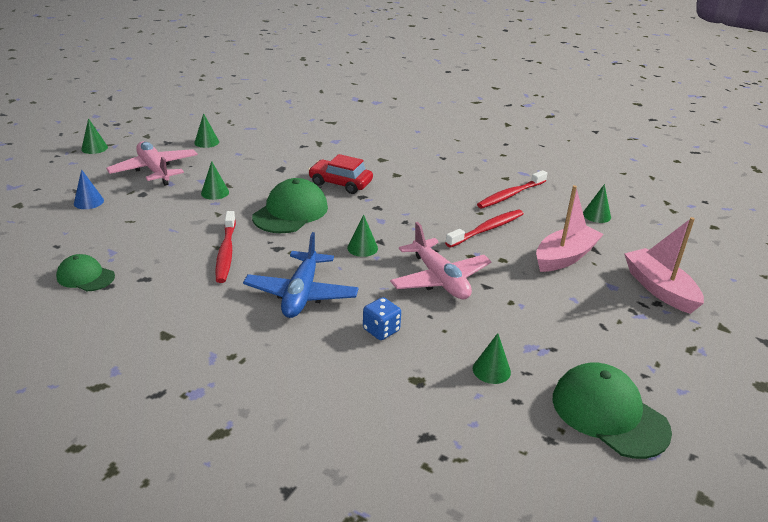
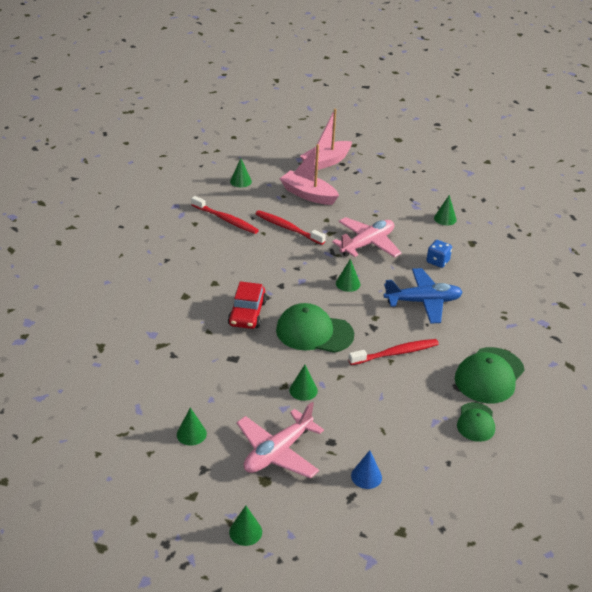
camera: 105 degrees left, 5 degrees up
(609, 414) = (452, 182): green cap -> green cap (489, 375)

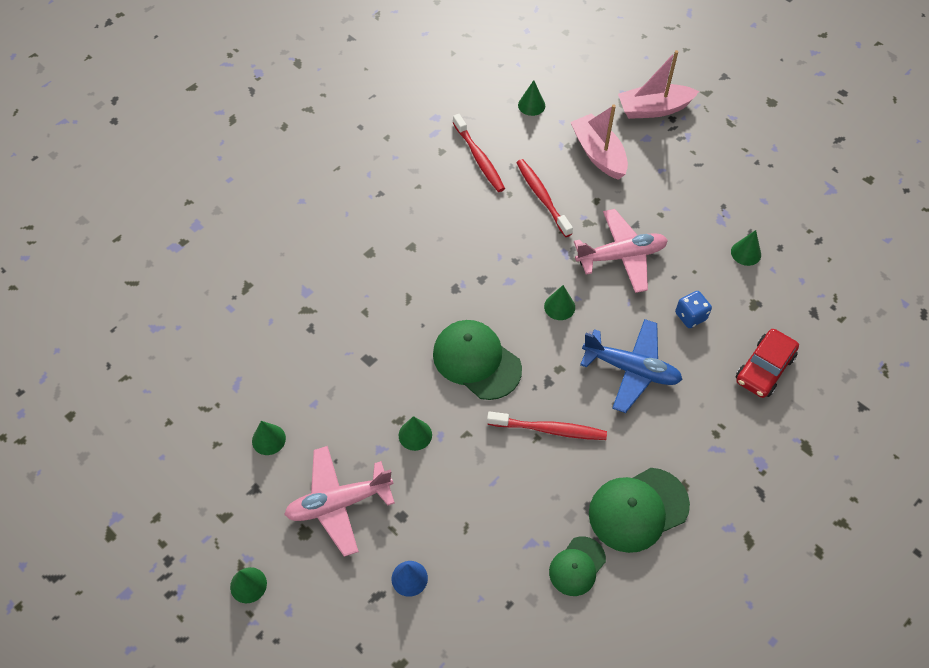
camera: 30 degrees right, 20 degrees up
(247, 313) = (420, 304): red car -> red car (764, 369)

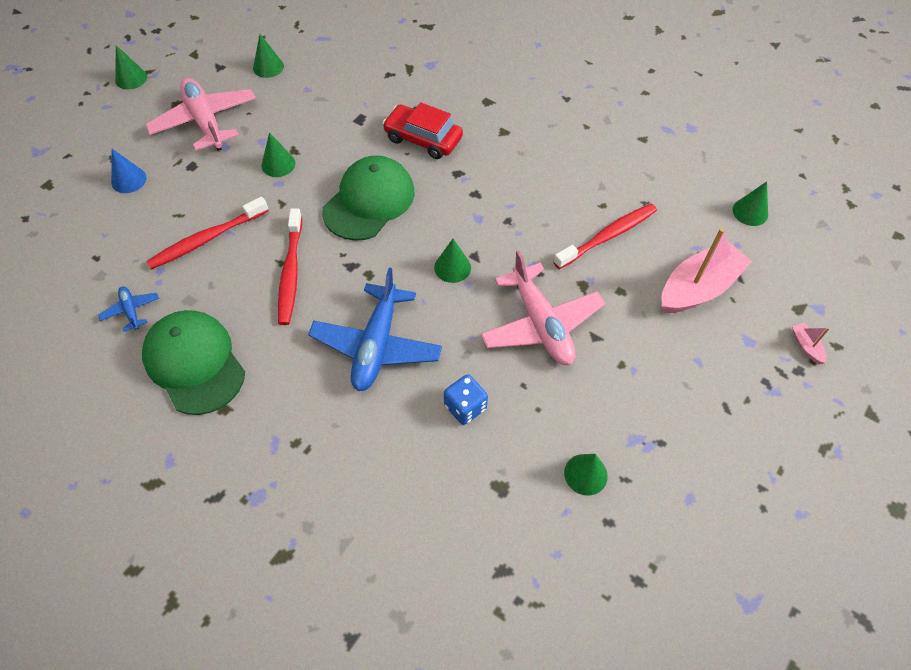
camera: 80 degrees right, 0 degrees up
(479, 158) = (645, 172): red toothbrush -> red toothbrush (207, 239)
(577, 566) = (131, 310): green cap -> blue plane
(653, 109) = (806, 346): pink boat -> pink boat, size x0.41
(764, 369) = (397, 500): red car -> red car (423, 139)

